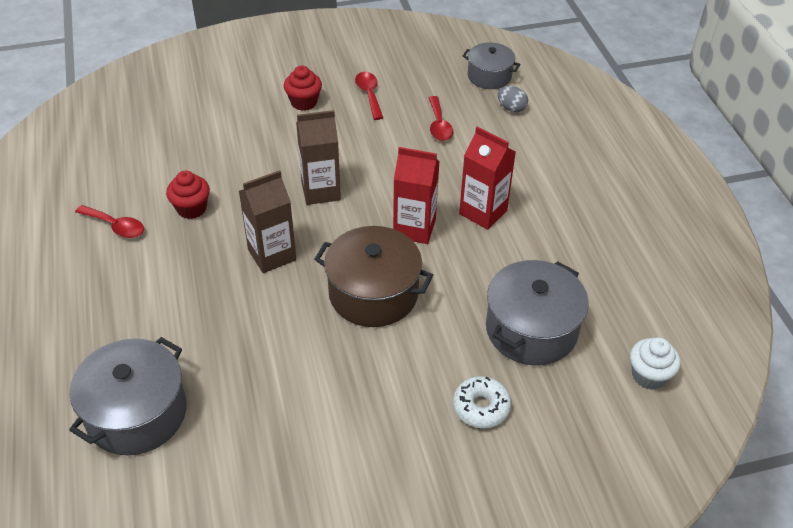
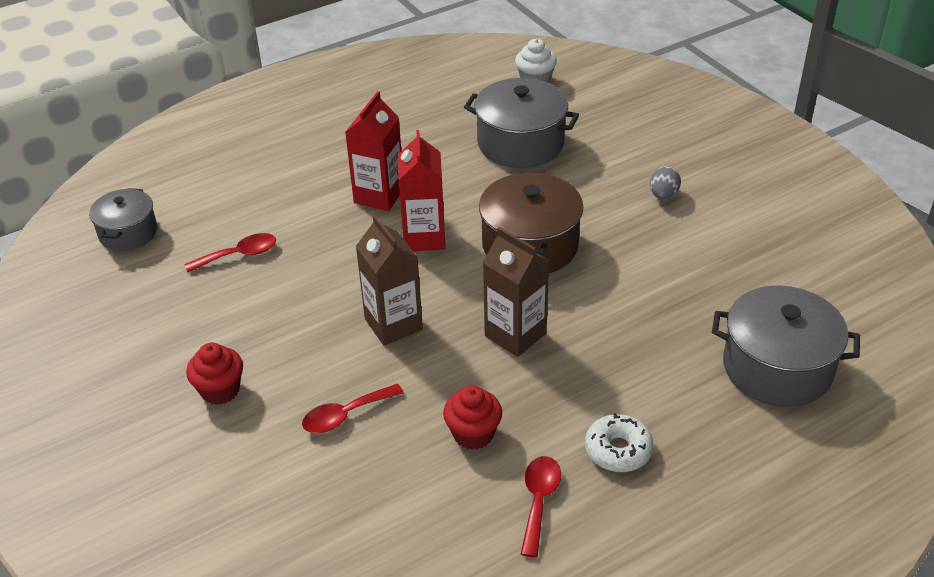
camera: 105 degrees left, 5 degrees down
(369, 94) = (188, 330): red spoon -> red spoon (345, 415)
(481, 407) = (621, 156): white donut -> white donut (618, 450)
(511, 108) = (192, 205): grey egg -> grey egg (663, 195)

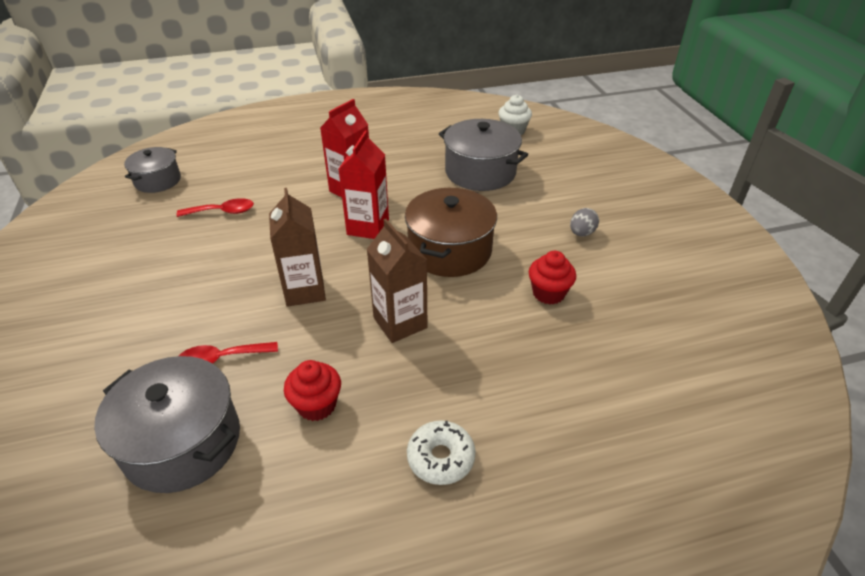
camera: 15 degrees right, 0 degrees up
(220, 390) = (139, 313): red cupcake -> red cupcake (548, 293)
(539, 501) = (341, 490): red spoon -> none
(777, 367) = (632, 413): grey pot -> grey pot (182, 442)

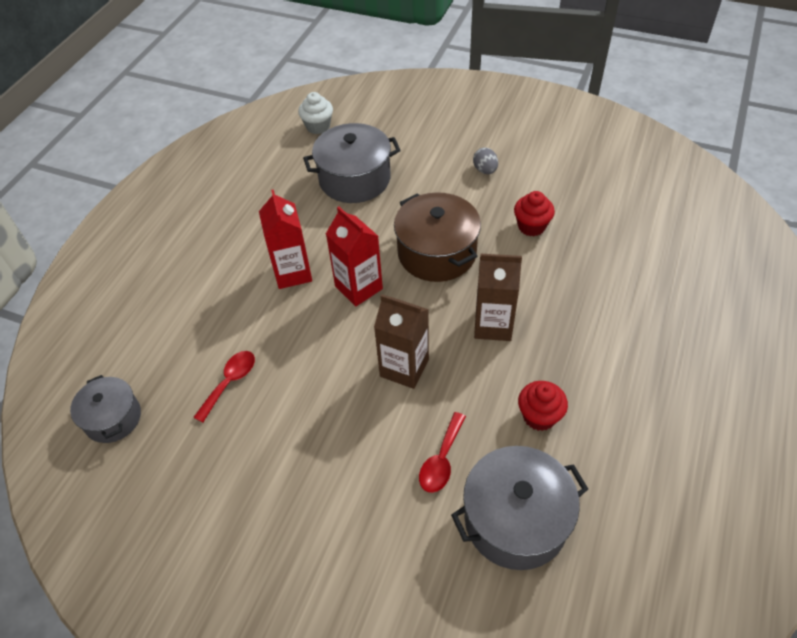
camera: 50 degrees left, 10 degrees up
(440, 458) = (635, 368): white donut -> none

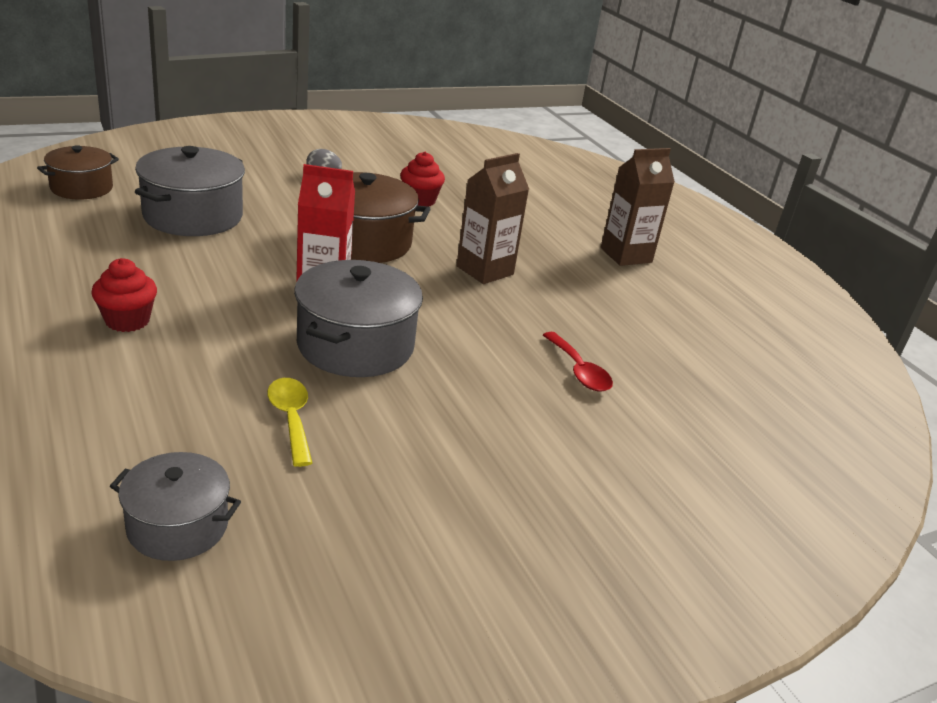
camera: 55 degrees left, 20 degrees down
(230, 382) = (291, 418): red spoon -> yellow spoon
(292, 273) = (230, 306): red carton -> none
(318, 126) = (81, 188): white cupcake -> brown pot
(404, 368) = (455, 327): brown carton -> brown carton (626, 255)
(515, 520) = (683, 377): grey pot -> grey pot (355, 345)
(539, 416) = (603, 309): red cupcake -> red cupcake (127, 321)

